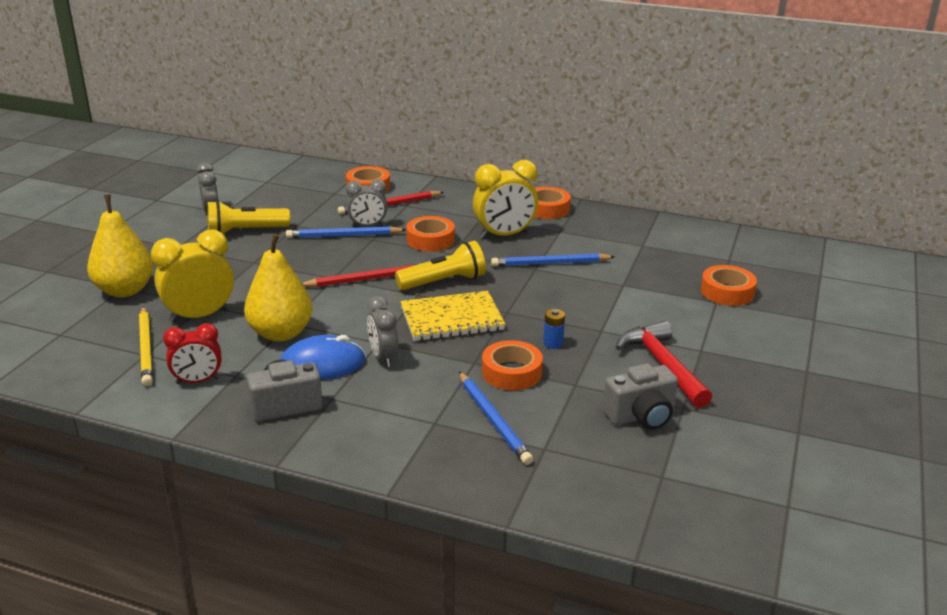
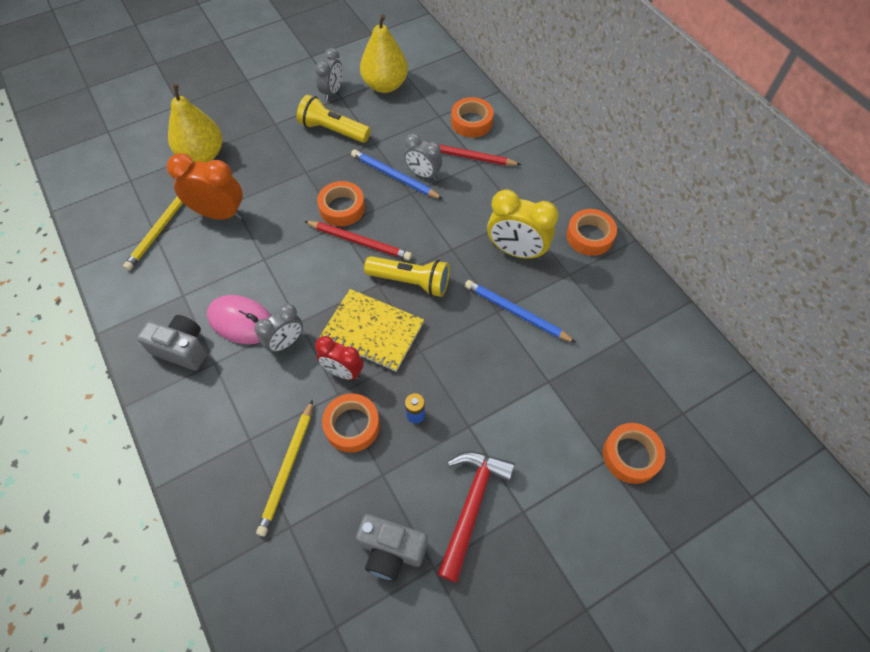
camera: 40 degrees right, 30 degrees up
(198, 381) = (158, 285): red clock -> red clock (343, 371)
(200, 316) = (219, 214): yellow clock -> orange clock
(281, 333) = (248, 268): yellow pear -> yellow pear (385, 85)
(322, 364) = (241, 321): blue mouse -> pink mouse
(383, 357) = (285, 342): grey clock -> grey clock turned 150 degrees counterclockwise
(430, 240) = (452, 221): orange tape -> orange tape (342, 208)
(493, 420) = (288, 468): blue pencil -> yellow pencil

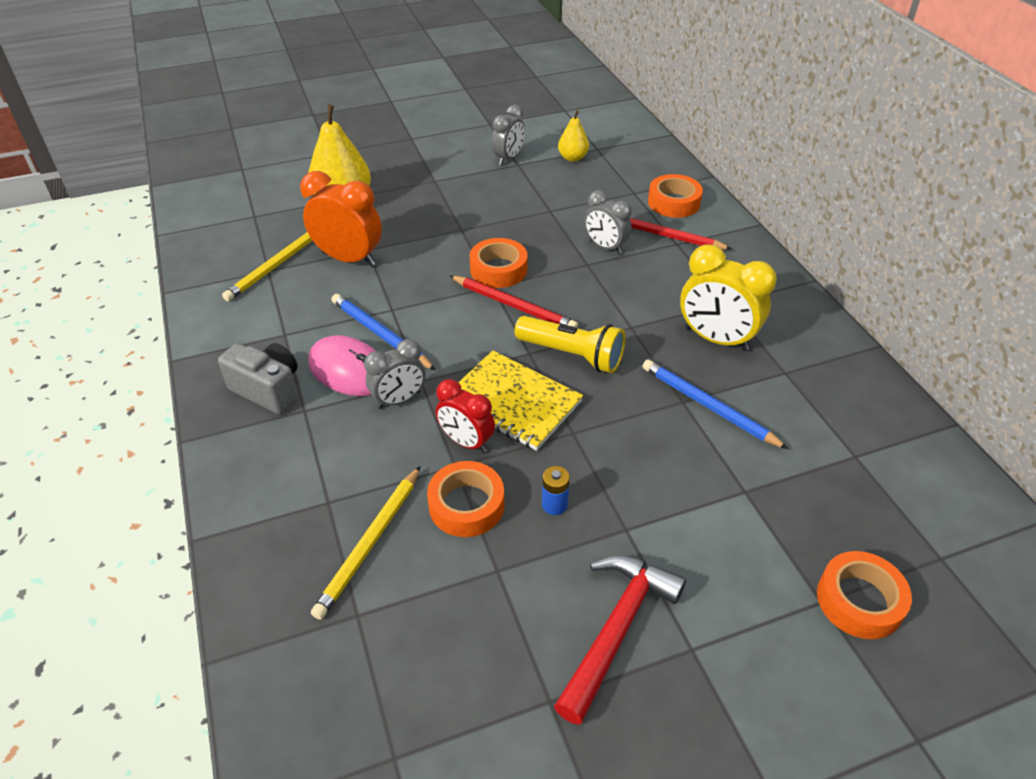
camera: 10 degrees right, 15 degrees down
(333, 130) = (502, 194): yellow flashlight -> none
(385, 85) = (572, 158): yellow pear -> yellow pear, size x0.54
(391, 551) = (492, 668): grey camera -> none
(394, 177) = (569, 245): blue pencil -> blue pencil (380, 335)
(589, 236) = (816, 334): orange tape -> none

